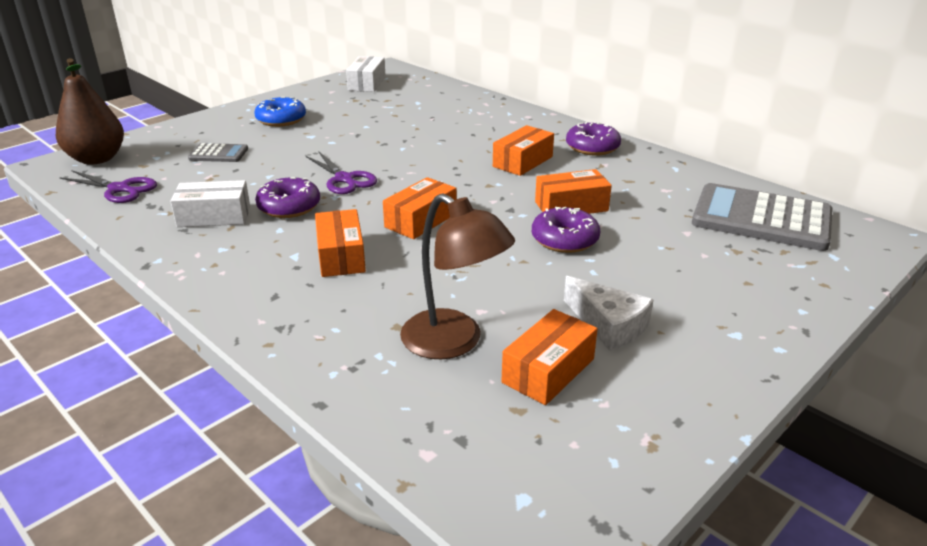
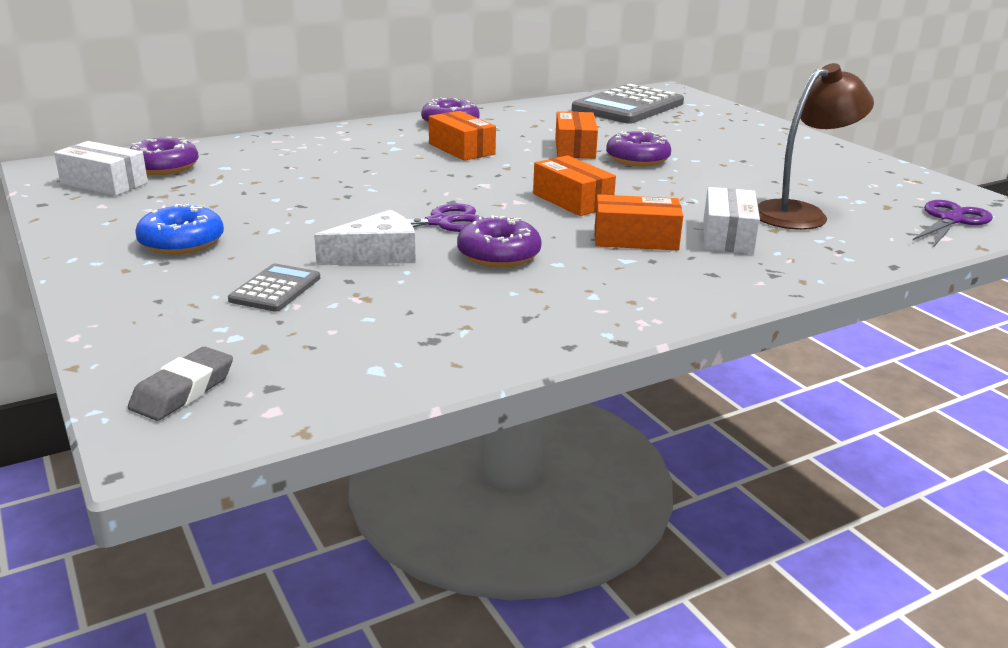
camera: 75 degrees left, 5 degrees down
(97, 159) = (183, 391): brown pear -> grey eraser
(120, 189) = (349, 365): purple scissors -> purple scissors (951, 220)
(214, 216) = (499, 297): white box -> white box (727, 236)
(405, 89) = (164, 167): none -> purple donut
(548, 371) = (838, 192): orange box -> none
(608, 325) = (776, 168): white cheese -> white cheese (377, 255)

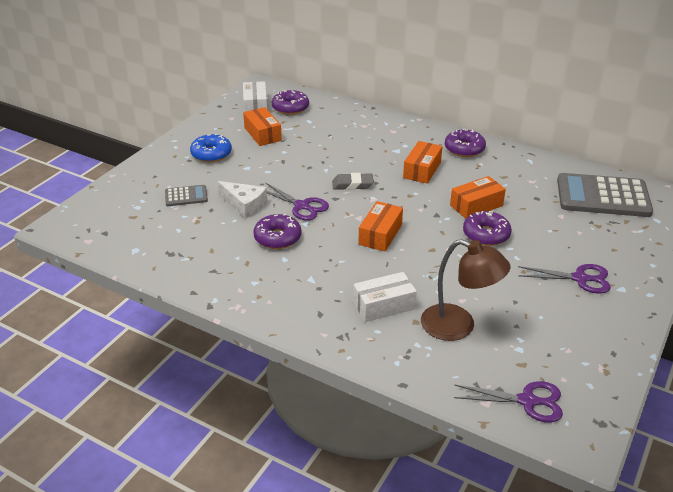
camera: 60 degrees right, 10 degrees up
(183, 391) = (89, 216): grey eraser -> grey eraser (352, 185)
(635, 239) = (344, 273): orange box -> orange box (262, 134)
(759, 149) = (580, 278): none -> purple scissors

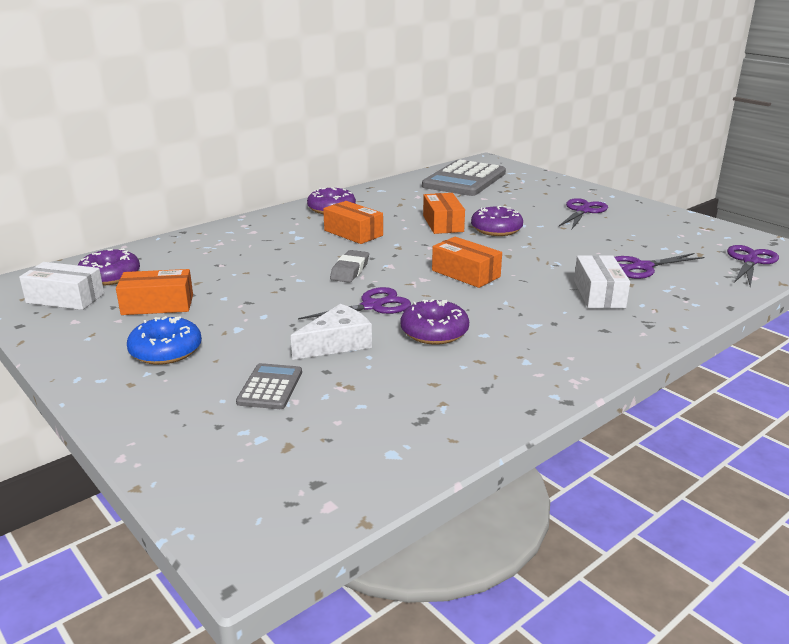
camera: 70 degrees left, 10 degrees down
(458, 326) = (641, 267): brown lamp -> purple scissors

